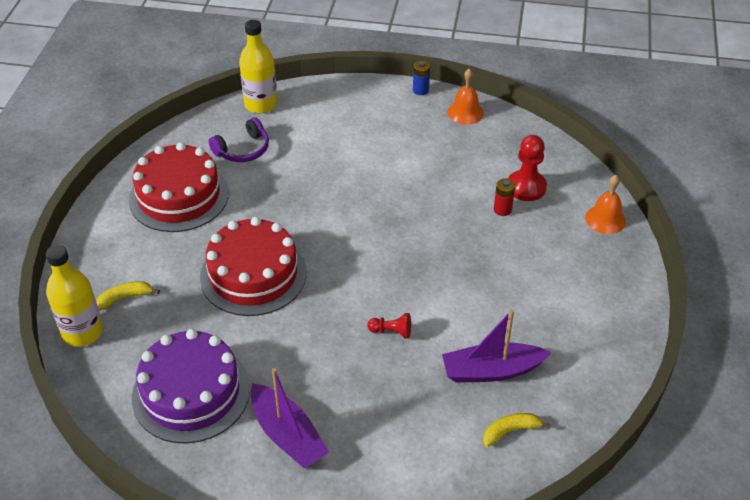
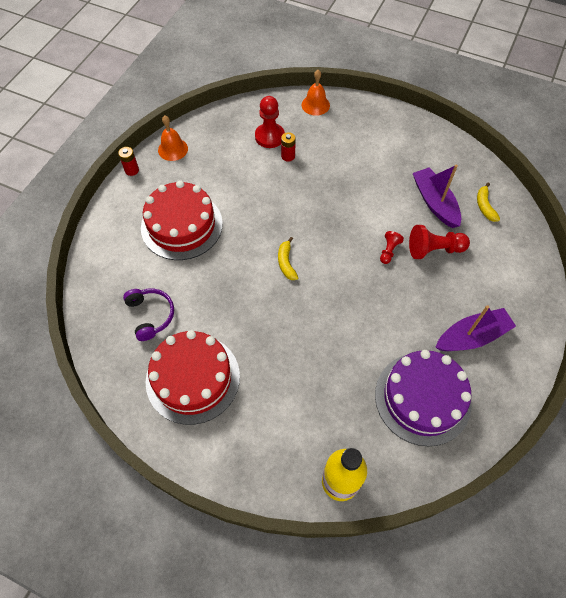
camera: 75 degrees left, 15 degrees up
(125, 298) = (308, 440): yellow banana -> yellow banana (286, 263)
(253, 274) = (308, 332): red cake -> red cake (181, 225)
(261, 104) = (93, 290): yellow bottle -> none
(411, 379) = (434, 249): none -> red pawn
(420, 90) = (132, 170): blue battery -> red battery
(491, 371) = (434, 203): purple boat -> purple boat turned 150 degrees clockwise

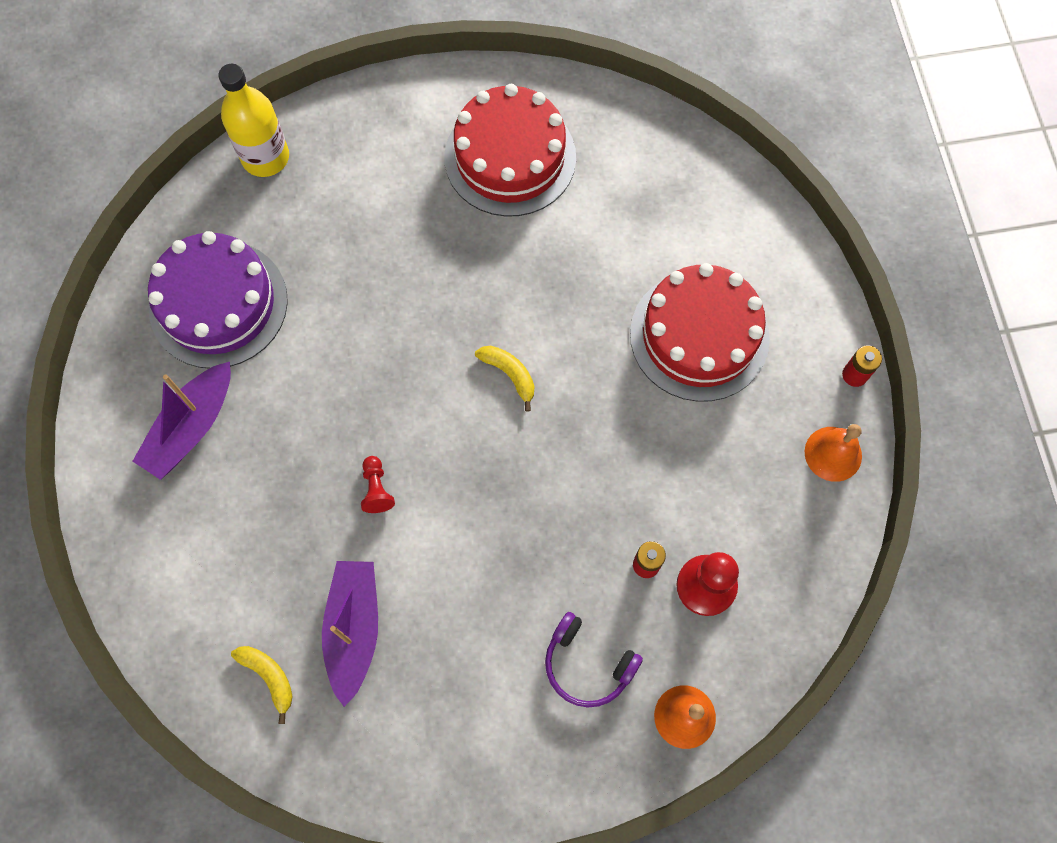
camera: 145 degrees right, 10 degrees up
(151, 315) = (624, 194): purple headphones -> purple headphones (587, 664)
(434, 203) = (354, 629): purple boat -> purple boat turned 120 degrees counterclockwise
(434, 249) = (310, 536): red pawn -> none

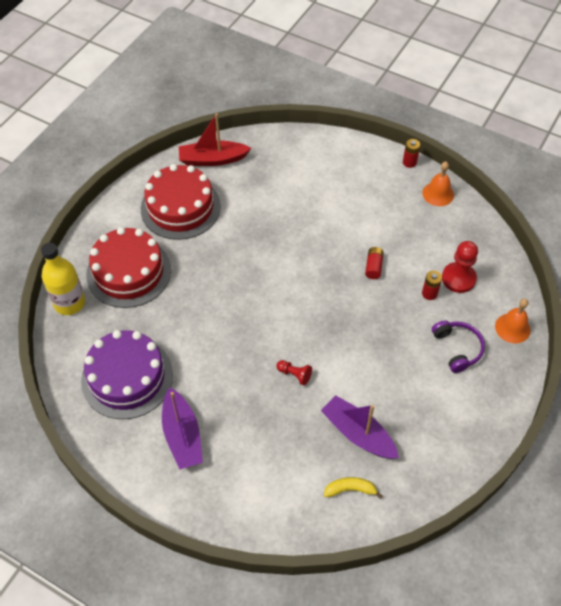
camera: 50 degrees left, 15 degrees down
(510, 374) = (289, 281): yellow banana -> none
(587, 664) = (457, 348): purple headphones -> purple headphones turned 90 degrees counterclockwise
(621, 130) = (212, 159): none -> red boat
(626, 461) = (373, 267): none -> red battery
(699, 336) = (339, 201): red cake -> red cake (129, 272)

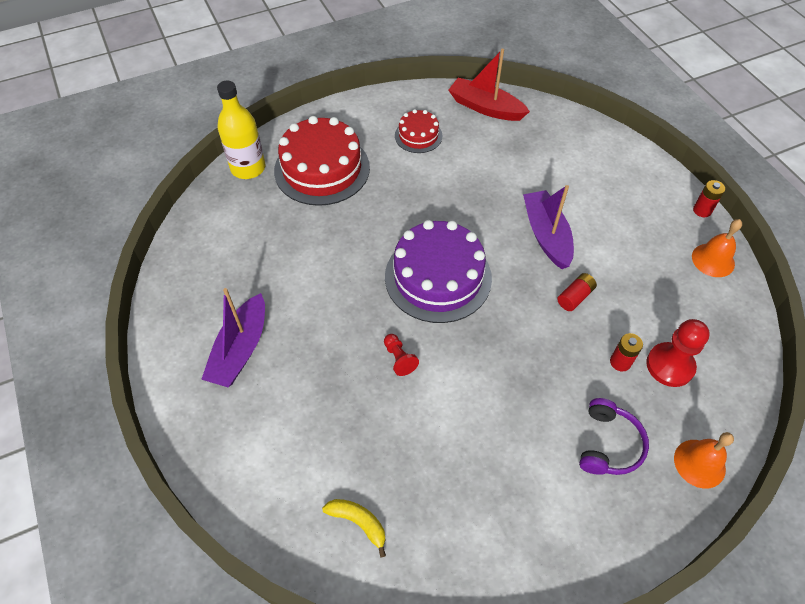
camera: 35 degrees right, 0 degrees up
(127, 377) = (239, 263): purple cake -> purple cake (438, 277)
(180, 207) = (418, 136): red cake -> red cake, size x0.52
(358, 433) = (416, 466): purple boat -> purple boat (546, 235)

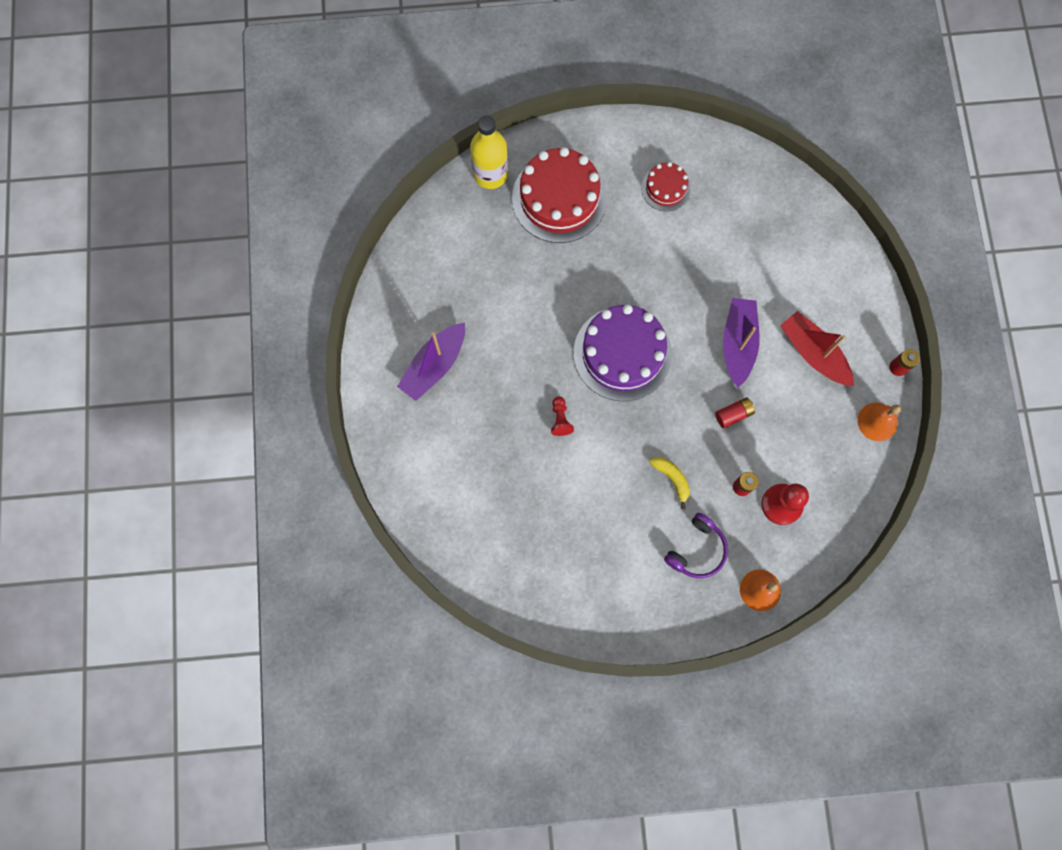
camera: 20 degrees right, 20 degrees up
(359, 522) = (483, 540): yellow banana -> yellow banana (672, 478)
(485, 107) = (747, 174): red boat -> red boat (813, 353)

